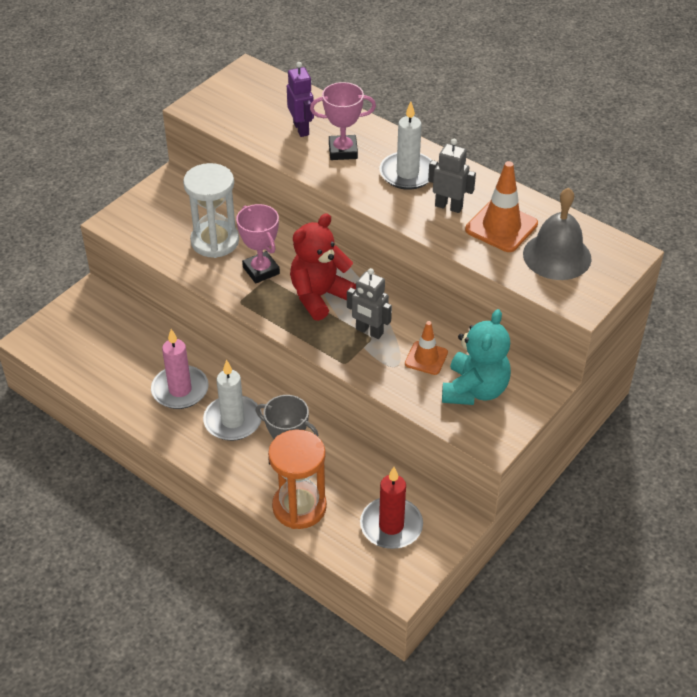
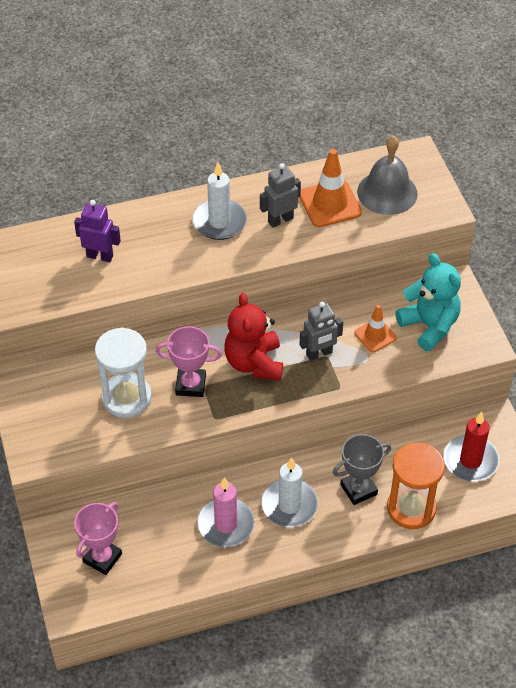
camera: 55 degrees left, 5 degrees up
(343, 151) = (154, 245): pink trophy -> pink trophy (102, 558)

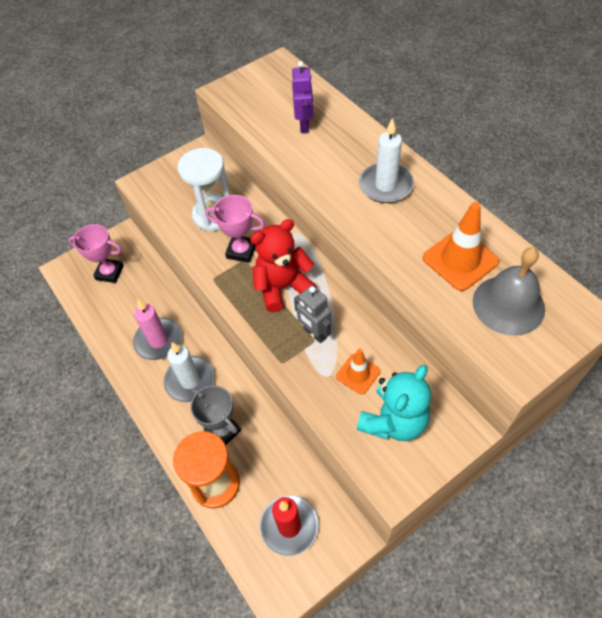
camera: 75 degrees right, 5 degrees up
(190, 385) = (241, 251): pink trophy -> pink trophy turned 60 degrees counterclockwise
(280, 220) = (414, 228): grey robot -> none

